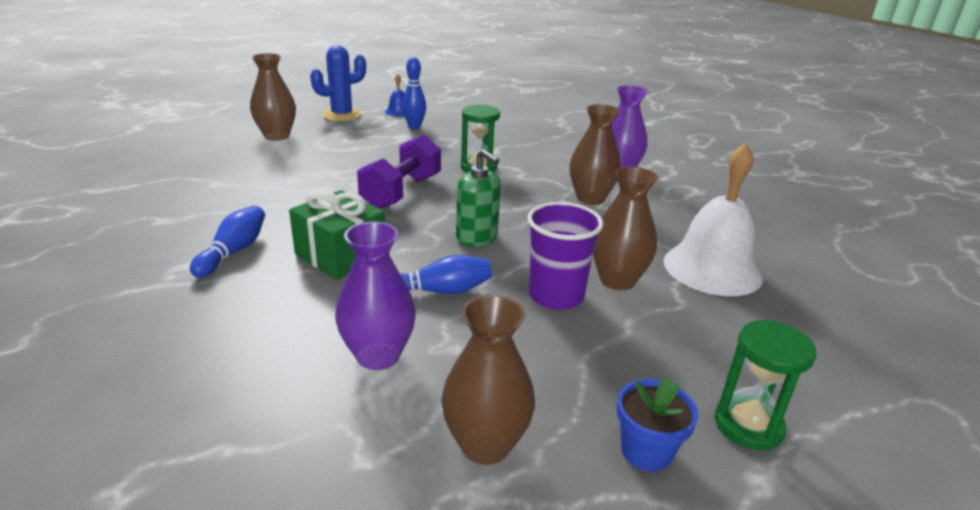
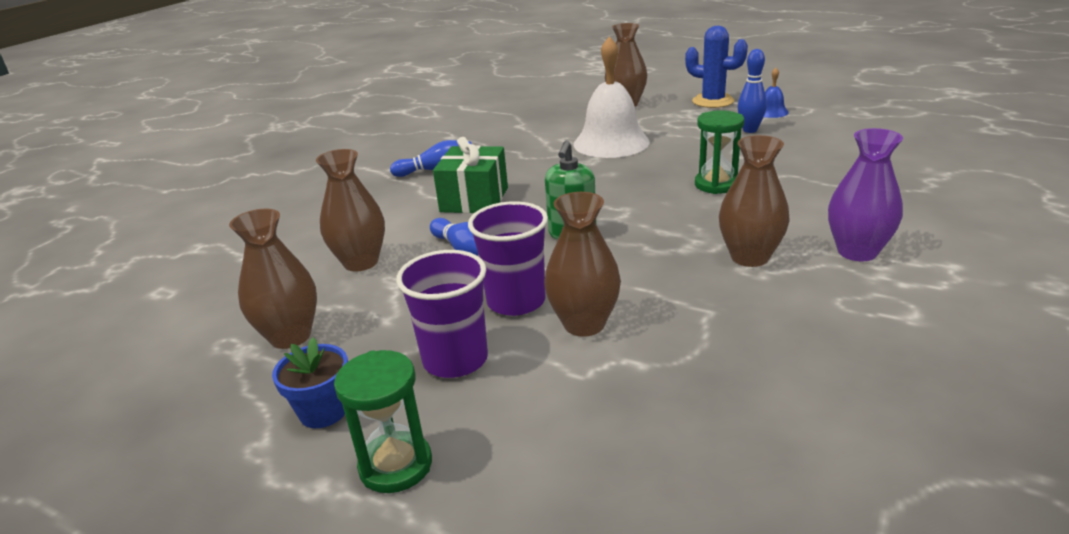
camera: 65 degrees right, 0 degrees up
(378, 356) = (361, 262): purple vase -> brown vase
(401, 192) = (606, 177): purple dumbbell -> none
(618, 351) = (455, 360): none -> purple cup
(712, 268) = (692, 378): white bell -> white bell (611, 143)

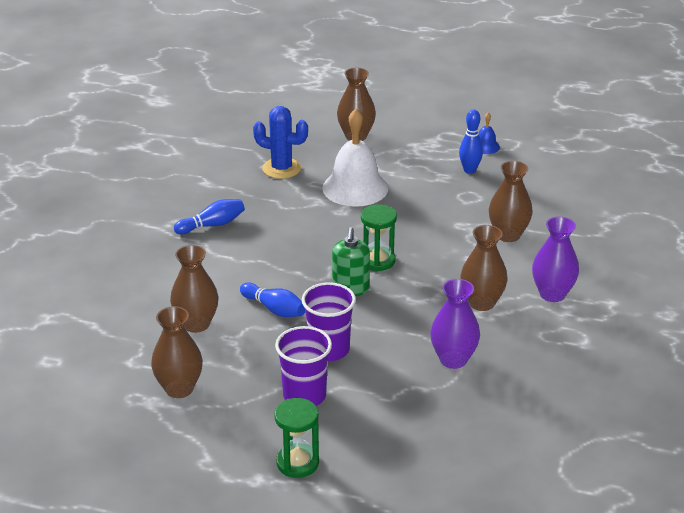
camera: 15 degrees left, 5 degrees up
(323, 411) = (235, 437): blue flower pot -> none
(474, 199) = (260, 257): green gift -> none
(584, 324) = (381, 363): brown vase -> brown vase (508, 235)
(696, 326) = (453, 359): none -> purple vase
(713, 101) = (433, 132): blue cactus -> blue cactus (281, 168)
(716, 184) = (450, 234): green hourglass -> green hourglass (377, 261)

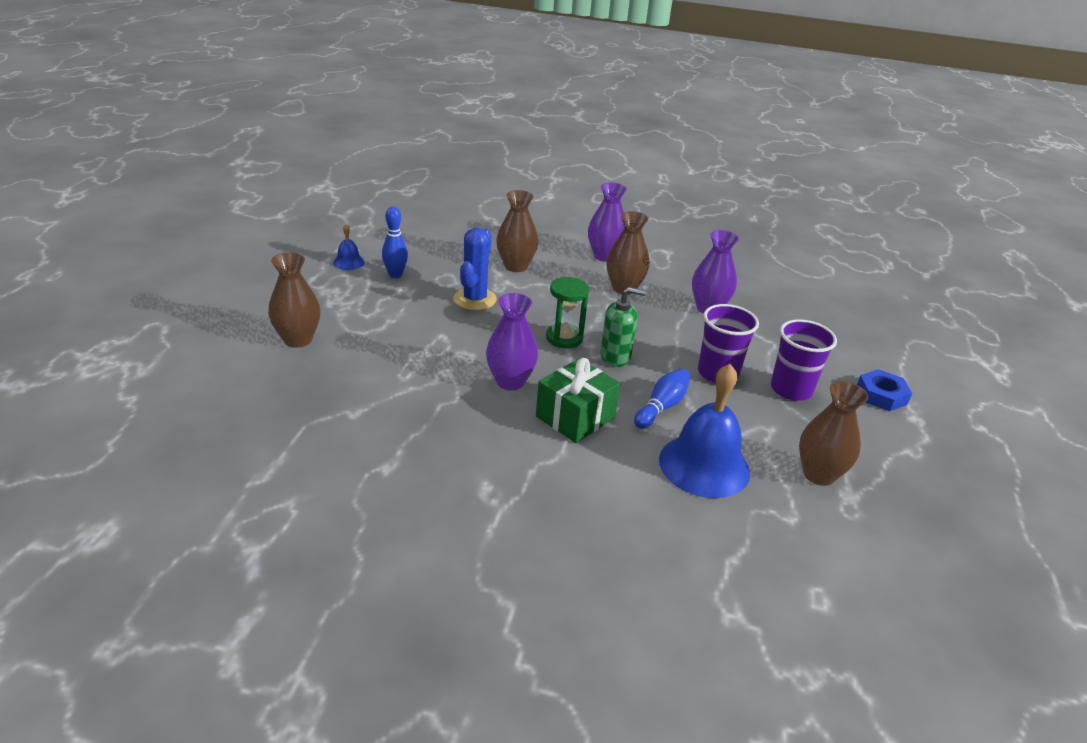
camera: 95 degrees left, 0 degrees up
(196, 324) = (704, 465): brown vase -> blue bell
(212, 225) = (495, 458): blue bowling pin -> none
(260, 262) = (575, 417): none -> green gift
(281, 168) = (363, 399): blue cactus -> blue cactus (475, 299)
(297, 463) = (881, 395): green hourglass -> blue nut
(307, 231) = (510, 382): none -> purple vase
(355, 188) = (419, 345): white bell -> none

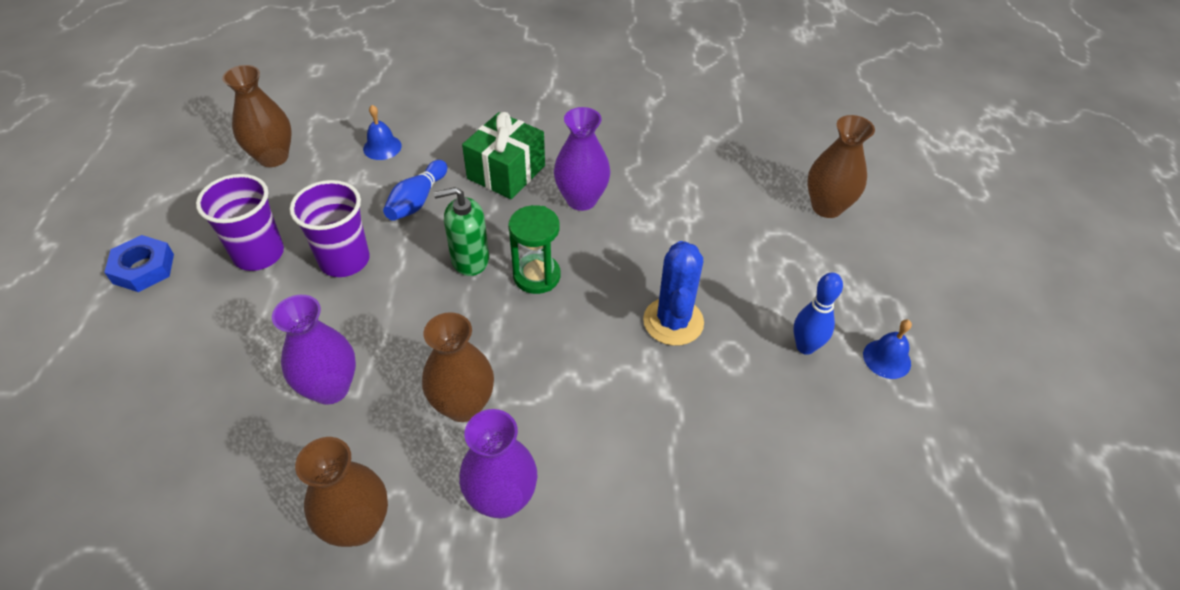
camera: 170 degrees right, 15 degrees up
(515, 266) = (645, 419): brown vase -> brown vase (358, 525)
(704, 465) = (382, 147): blue bell -> blue bell, size x0.45

